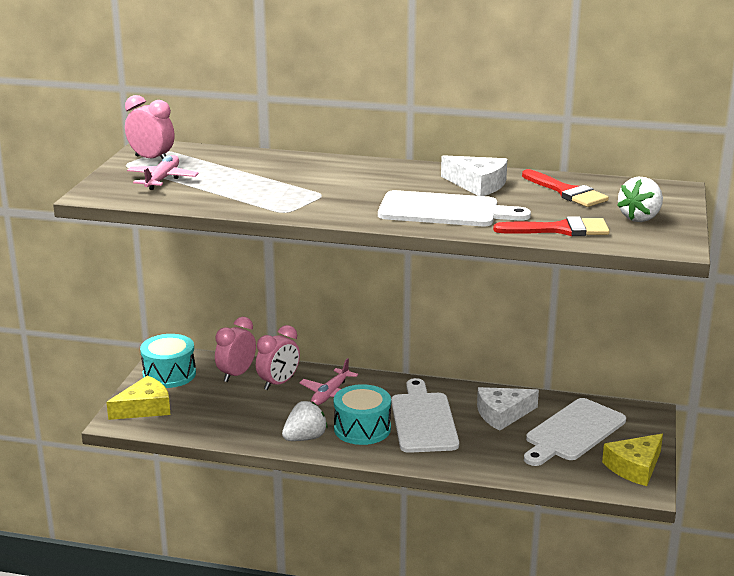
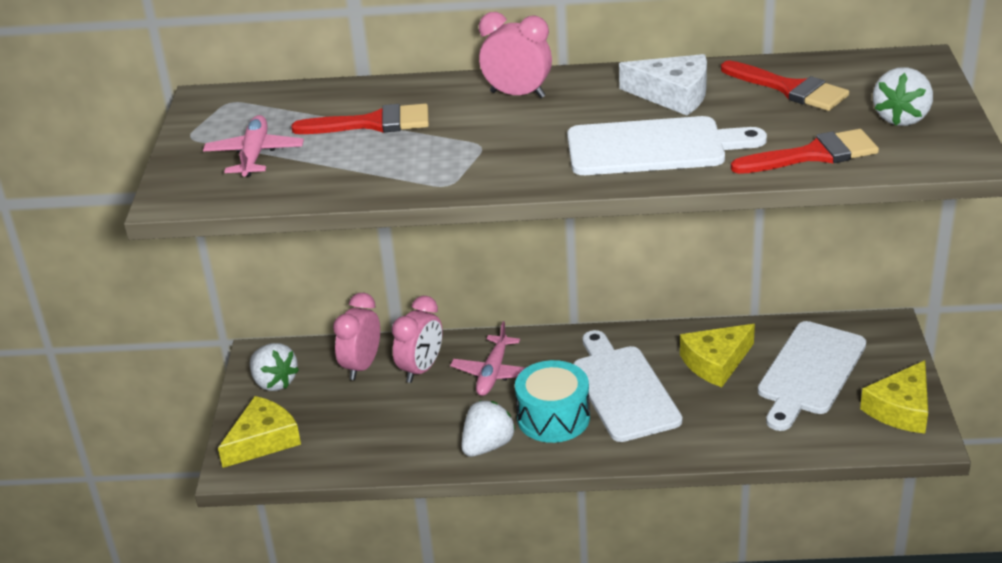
camera: 10 degrees left, 10 degrees up
(152, 159) = (221, 121): pink clock -> pink clock (517, 94)
(169, 374) = (274, 382): turquoise drum -> white strawberry
(254, 173) = (373, 123): none -> red brush
(502, 414) = (716, 362): white cheese -> yellow cheese

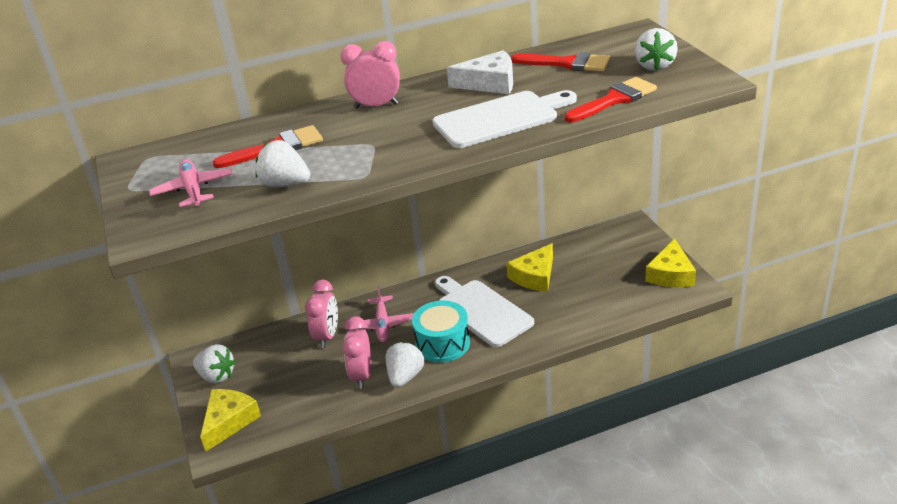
camera: 20 degrees left, 0 degrees up
(355, 173) = (285, 184): none -> white strawberry
(362, 366) = (280, 346): pink clock -> pink clock (362, 375)
(810, 372) = (600, 266): white cutting board -> none

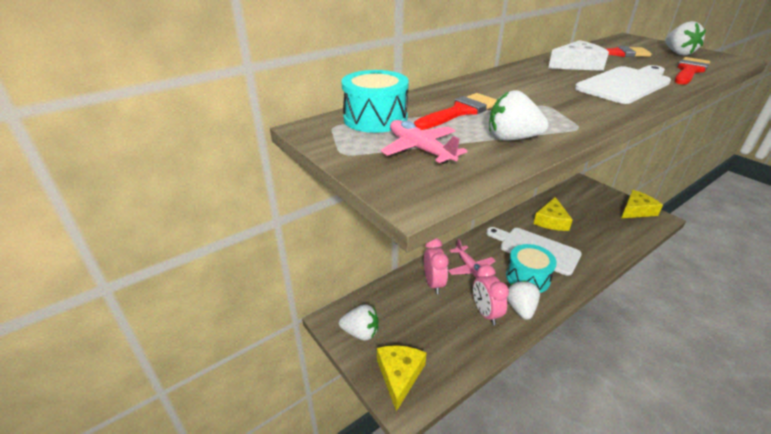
camera: 20 degrees left, 0 degrees up
(190, 151) = (375, 119): none -> turquoise drum
(376, 106) = (507, 81): pink clock -> none
(671, 274) = (636, 210): yellow cheese -> yellow cheese turned 120 degrees counterclockwise

